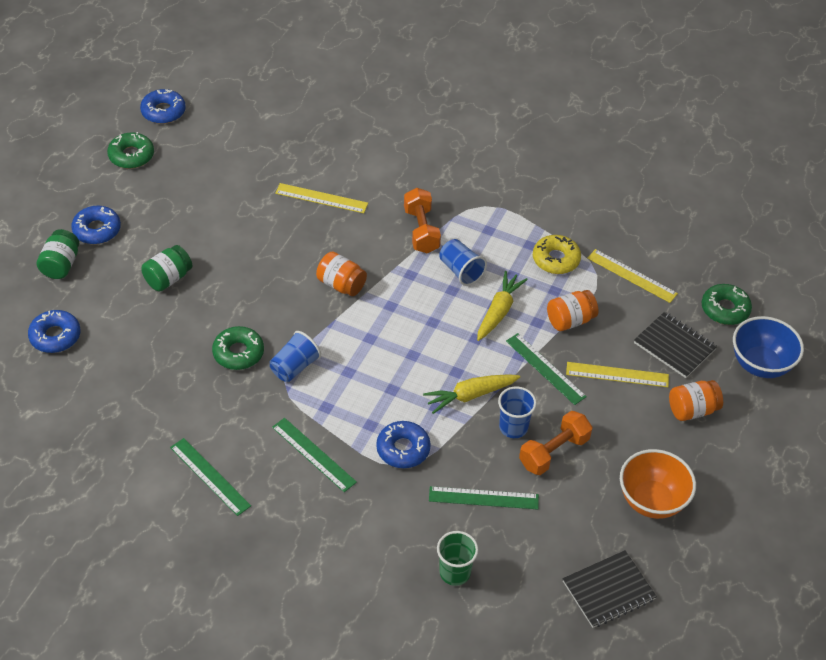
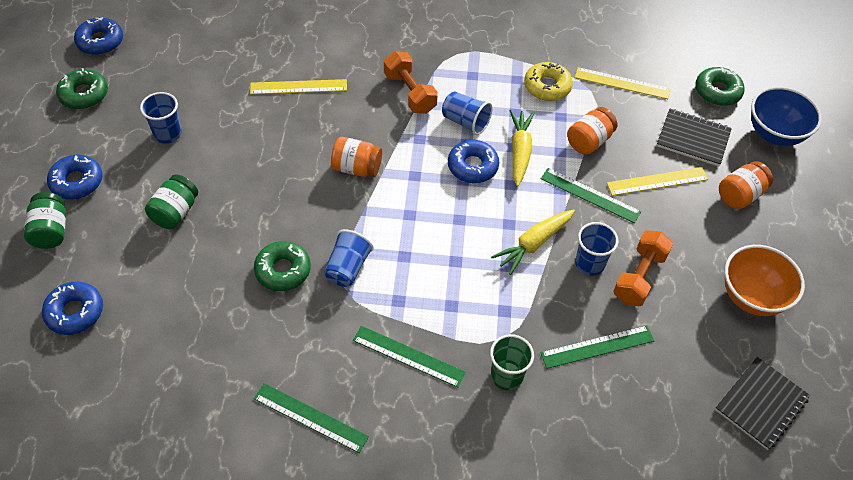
camera: 20 degrees left, 5 degrees up
(189, 209) = (167, 134): none -> blue cup
(403, 449) = (495, 321): blue donut -> blue donut (472, 166)
(455, 572) = (608, 438): green cup -> green cup (506, 376)

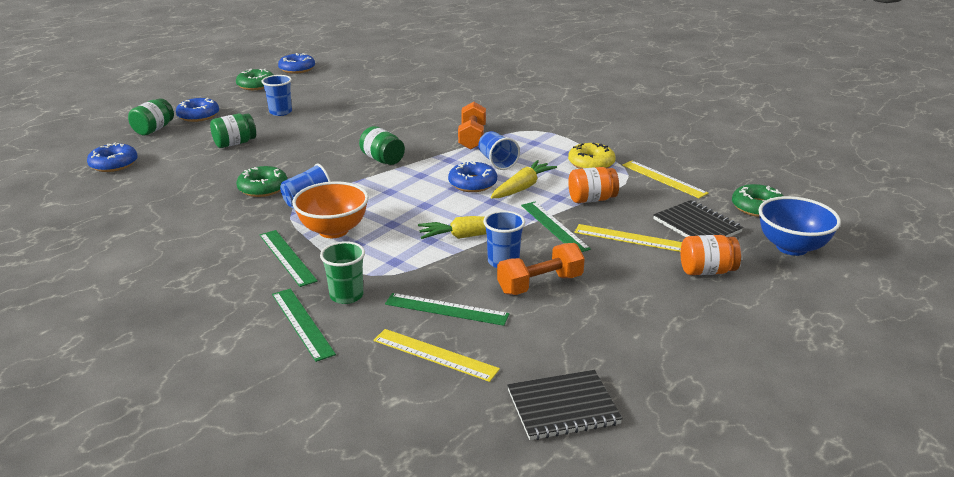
camera: 35 degrees right, 25 degrees down
(298, 87) = (394, 115): yellow ruler -> yellow ruler (435, 354)
(310, 417) = (175, 260): green ruler -> green ruler (302, 323)
(356, 168) = (382, 159): orange jar -> green jar
(751, 297) = (641, 335): orange bowl -> orange bowl (333, 230)

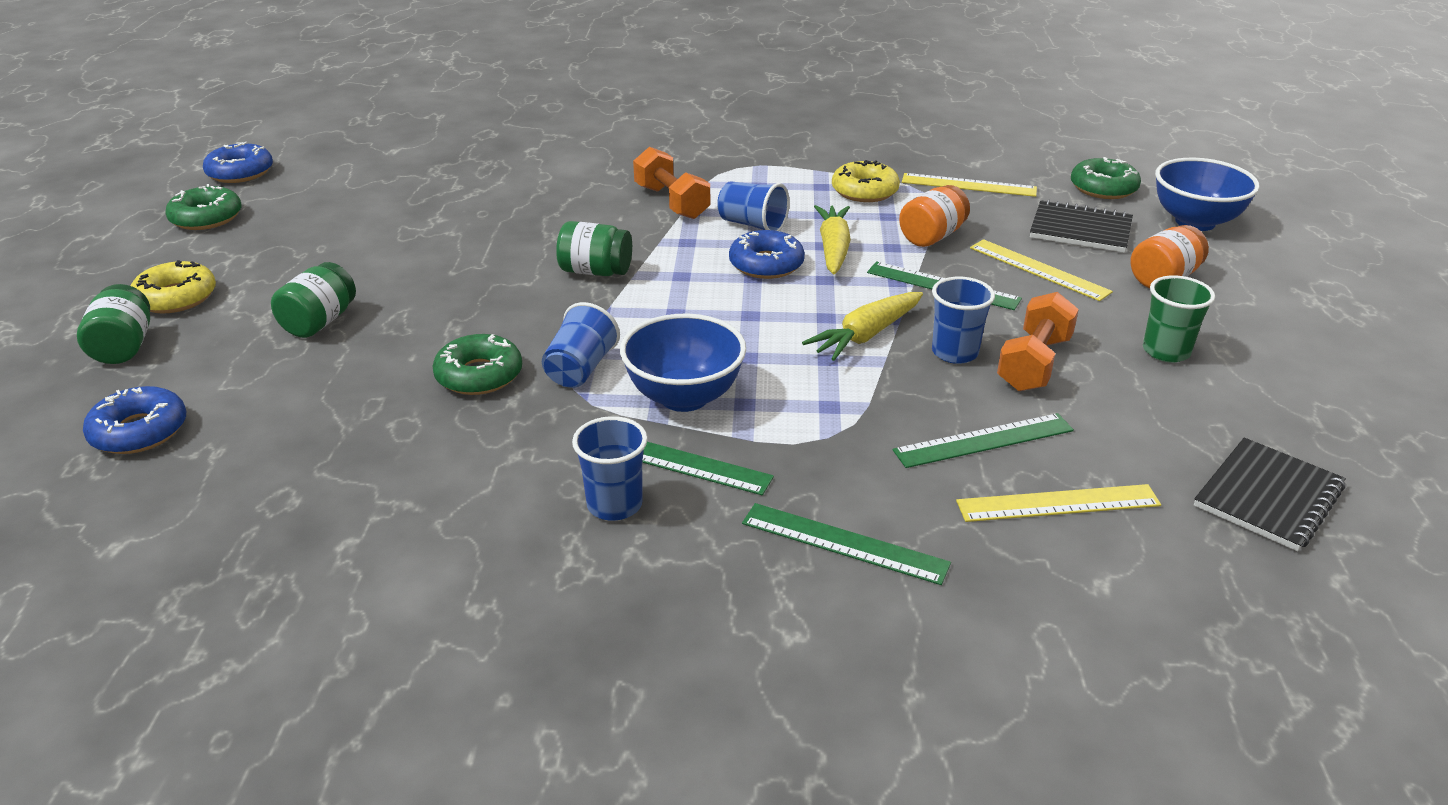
camera: 35 degrees left, 5 degrees up
(198, 115) = (176, 297): blue donut -> yellow donut
(280, 112) = (320, 249): blue cup -> blue cup (614, 505)
(333, 230) = (684, 397): orange bowl -> blue bowl
(346, 296) = (841, 479): green cup -> green cup (1166, 351)
(629, 238) = (1039, 269): yellow ruler -> yellow ruler turned 60 degrees clockwise

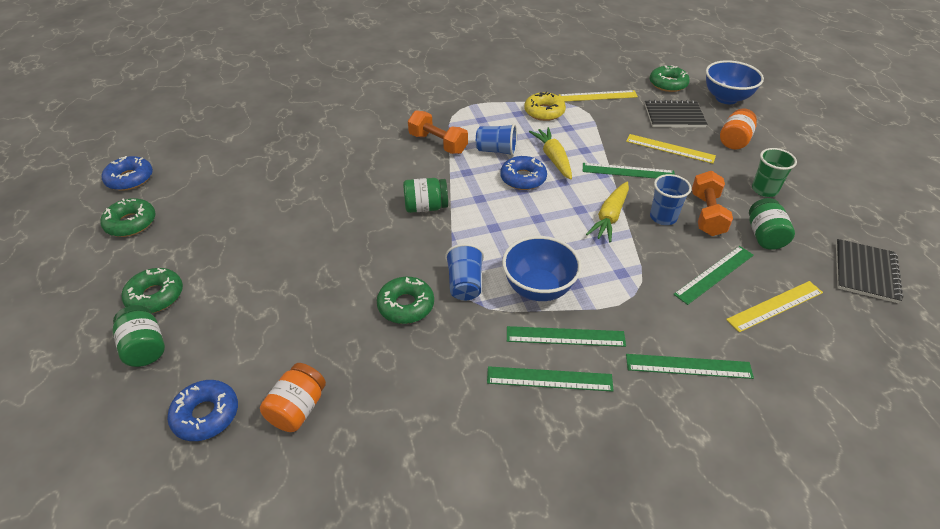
camera: 20 degrees left, 10 degrees up
(176, 297) = (155, 296): yellow donut -> green donut
(319, 322) = (273, 291): green jar -> green jar (764, 236)
(614, 505) = (549, 379): blue cup -> green ruler
(932, 236) = (601, 137): orange jar -> orange jar (298, 409)

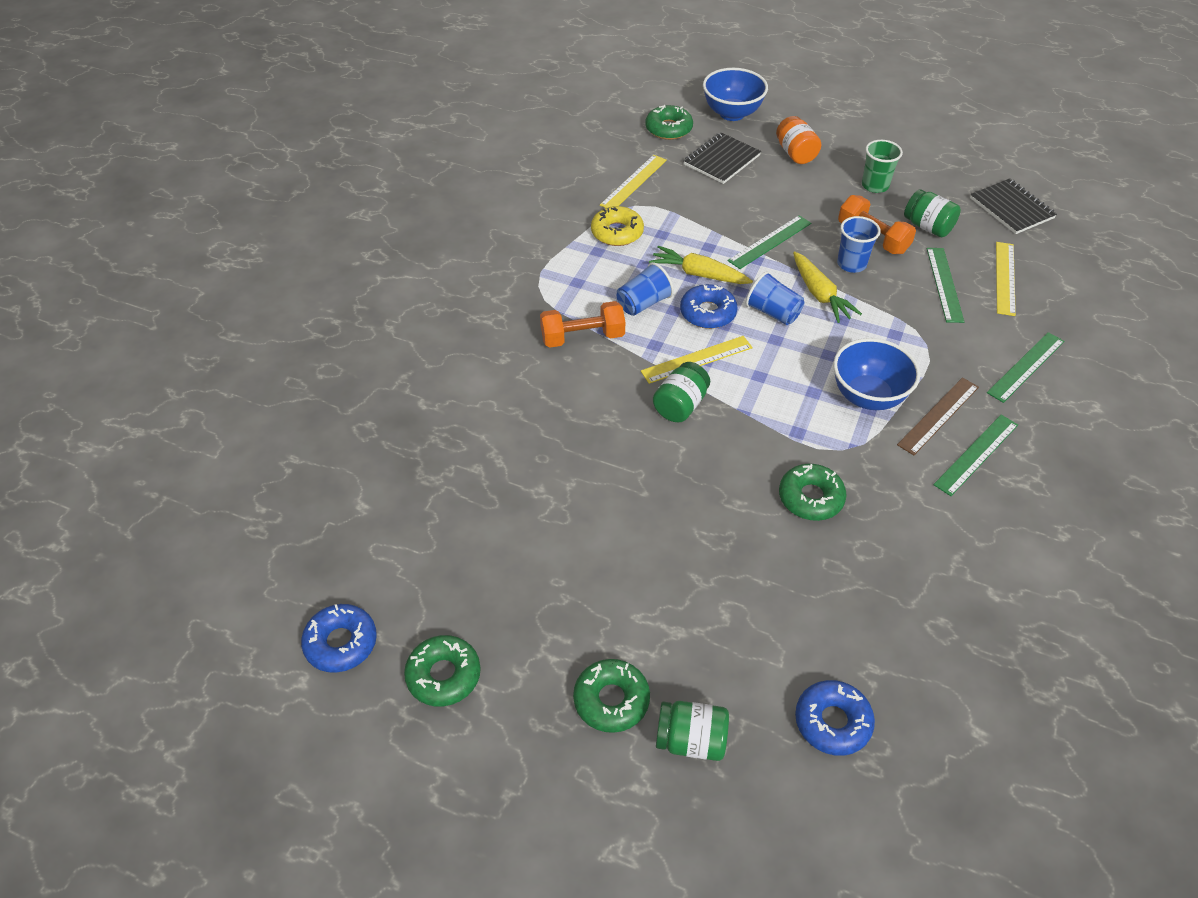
camera: 50 degrees left, 5 degrees up
(298, 409) = (879, 645): orange jar -> none
(465, 284) = (819, 441): blue cup -> blue cup (773, 312)
(565, 336) = (938, 415): green ruler -> brown ruler
(670, 148) = (765, 196): yellow ruler -> yellow ruler (696, 359)

